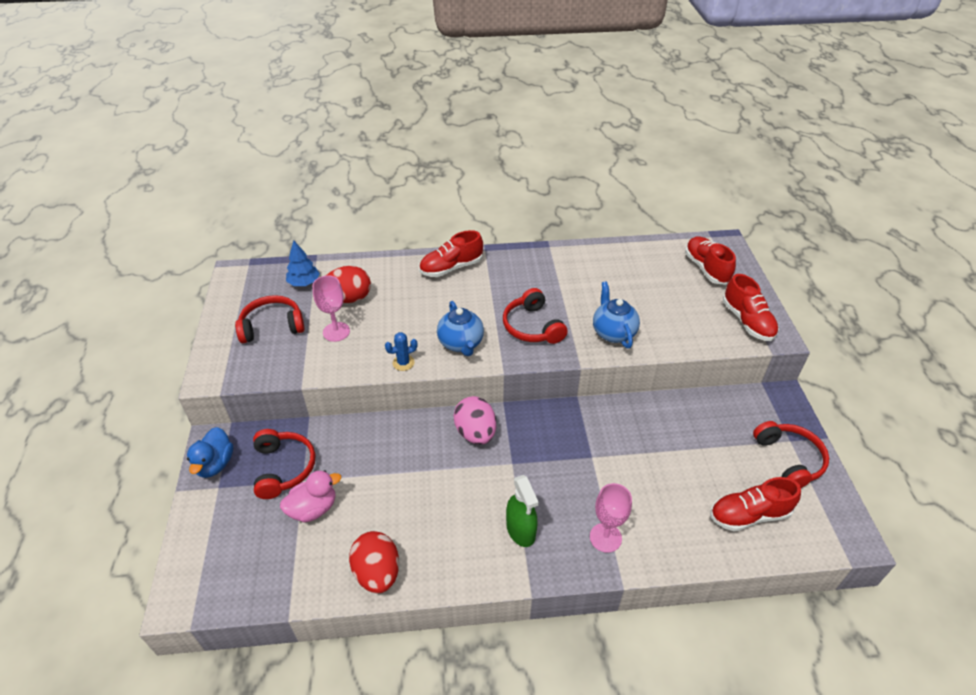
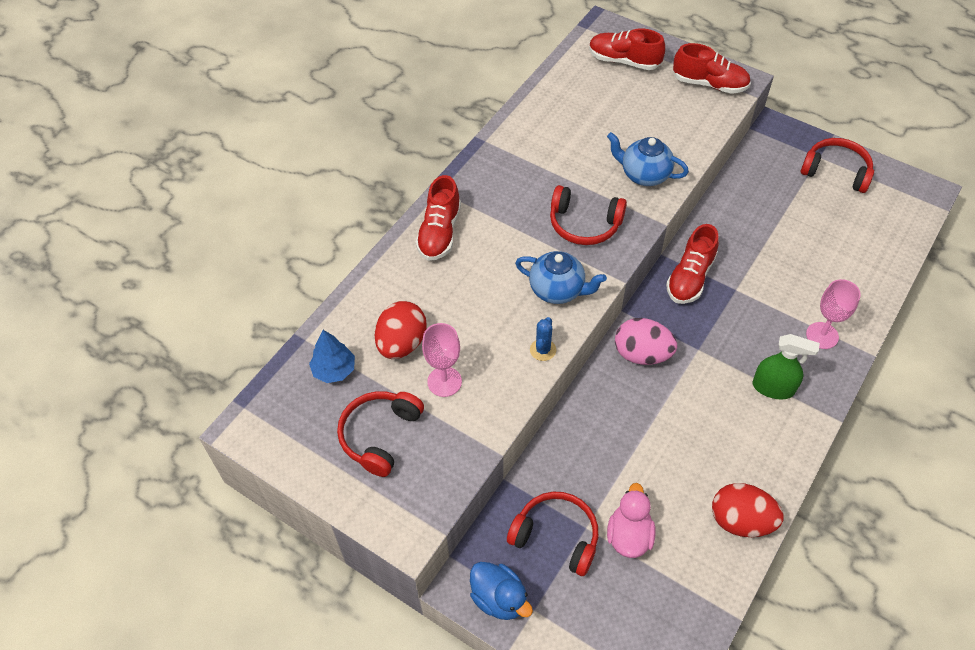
camera: 50 degrees left, 10 degrees up
(749, 515) = (866, 233): red shoe -> red shoe (690, 277)

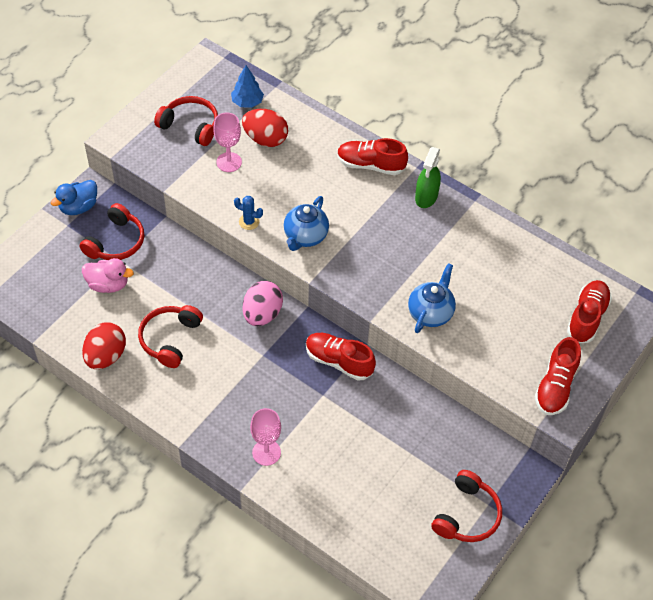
camera: 90 degrees right, 0 degrees up
(584, 224) = (374, 261): red headphones -> red headphones (170, 339)
(773, 388) = (218, 402): green spray bottle -> green spray bottle (426, 197)

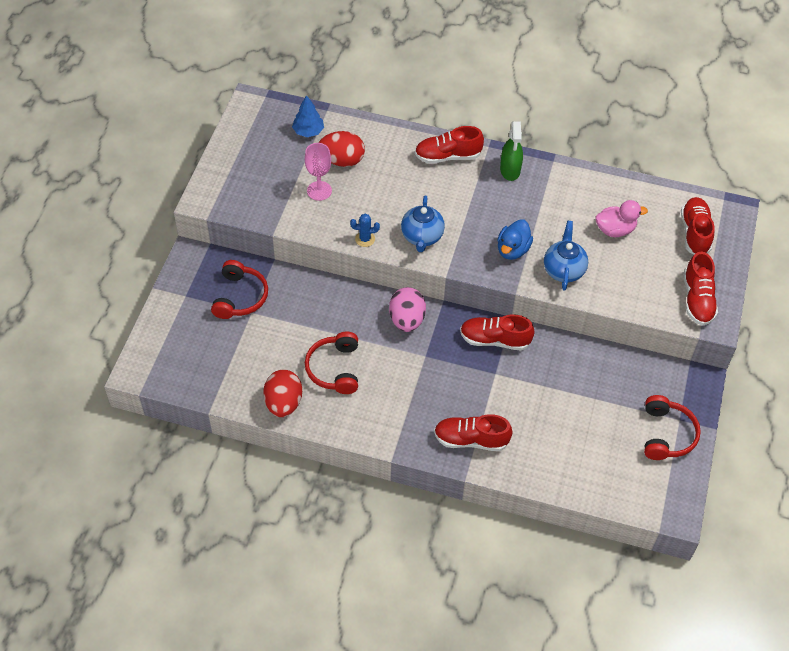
camera: 20 degrees left, 0 degrees up
(79, 207) = (188, 275): blue duck -> blue duck (512, 250)
(108, 284) = (252, 338): pink duck -> pink duck (615, 230)
(190, 126) = (267, 168): red headphones -> none
(266, 452) = (471, 440): pink goblet -> red shoe

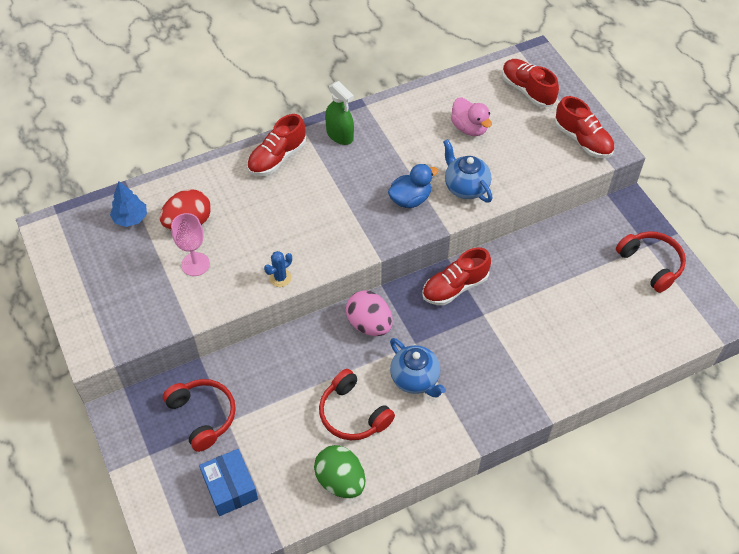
camera: 40 degrees left, 0 degrees up
(212, 353) = (230, 488): none -> blue box
(283, 403) = (340, 481): red egg -> green egg
(422, 237) = (327, 241): blue teapot -> blue teapot (415, 379)
(471, 440) = (522, 384): red shoe -> none
(512, 250) = (410, 199): blue duck -> blue duck turned 105 degrees counterclockwise
(615, 230) = (469, 128): pink duck -> pink duck turned 105 degrees clockwise

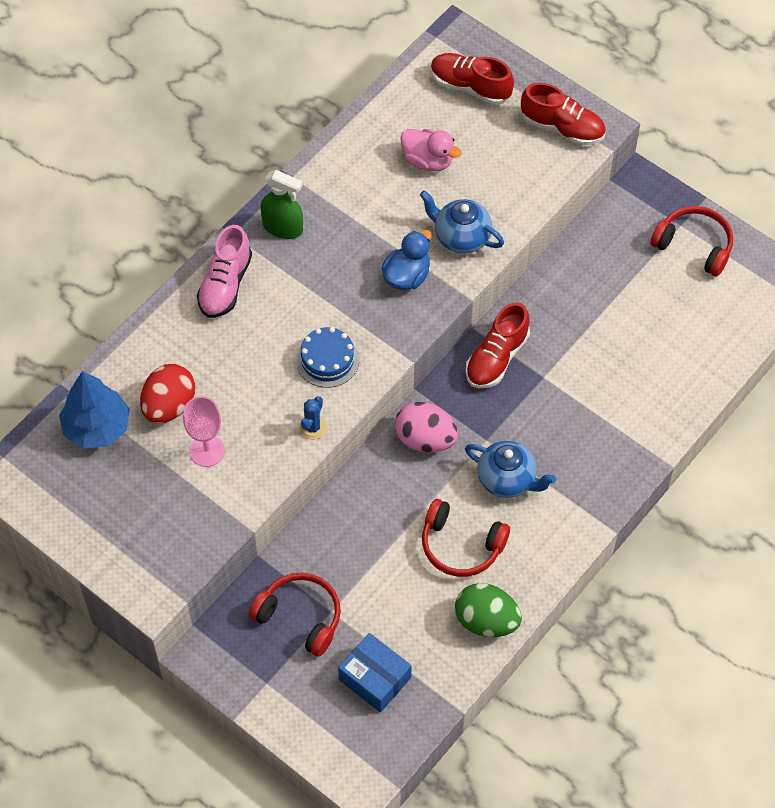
camera: 25 degrees left, 5 degrees up
(130, 218) = (97, 427): blue tree -> blue tree, size x1.50
(277, 158) = (225, 284): red shoe -> pink shoe
(319, 235) = (327, 360): none -> blue cake

